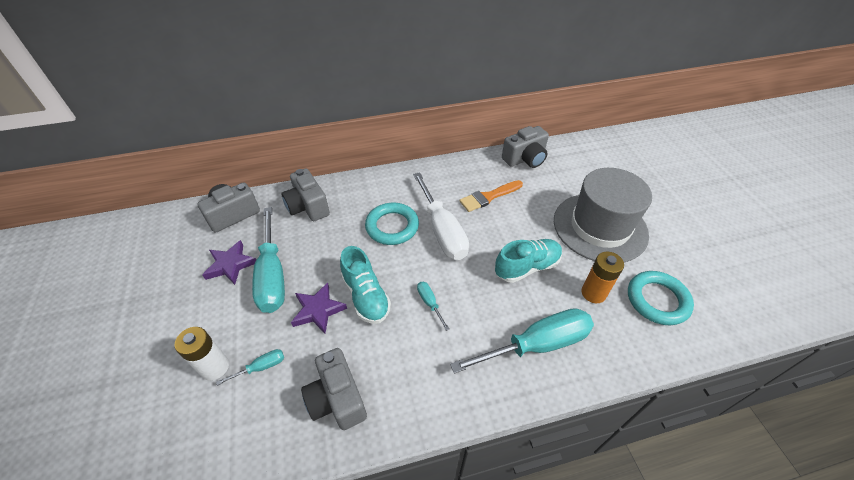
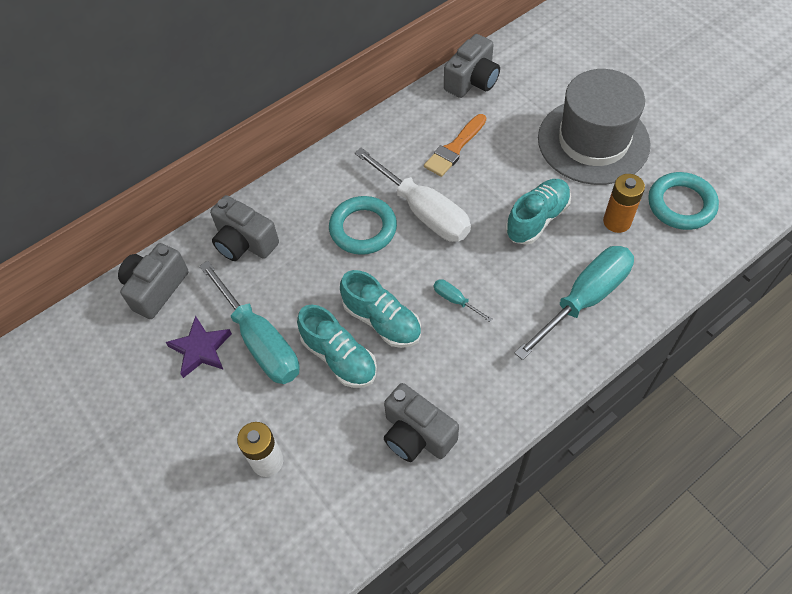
camera: 20 degrees left, 10 degrees up
(261, 367) = (317, 440): turquoise screwdriver -> none
(318, 310) = (339, 357): purple star -> turquoise shoe

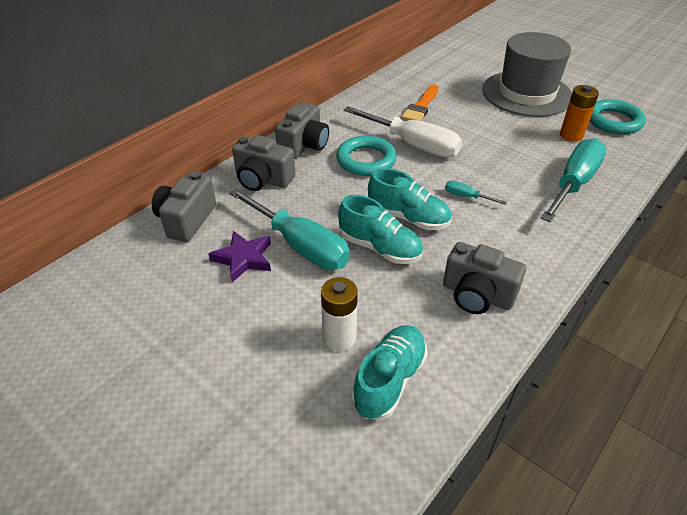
camera: 15 degrees left, 15 degrees down
(472, 81) = (417, 69): grey camera -> grey camera (304, 145)
(537, 219) = (508, 140): turquoise shoe -> turquoise shoe (389, 380)

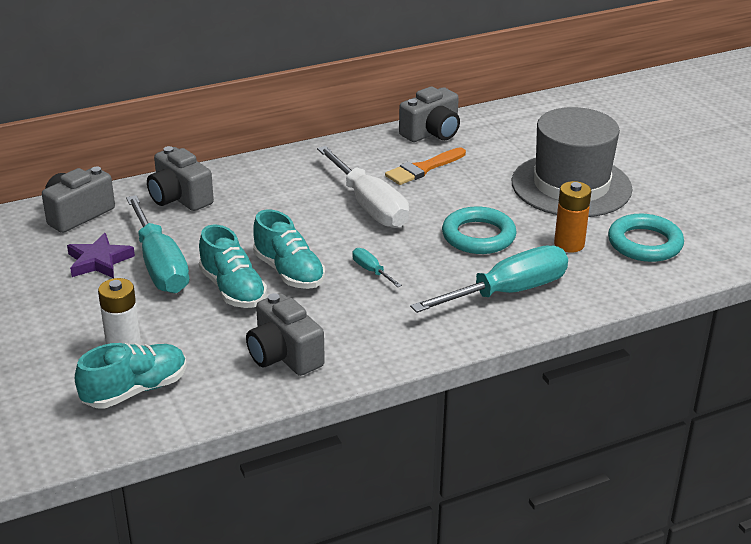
camera: 25 degrees right, 10 degrees down
(304, 145) = (252, 176): grey camera -> grey camera (432, 133)
(366, 160) = (302, 207): turquoise ring -> turquoise ring (478, 236)

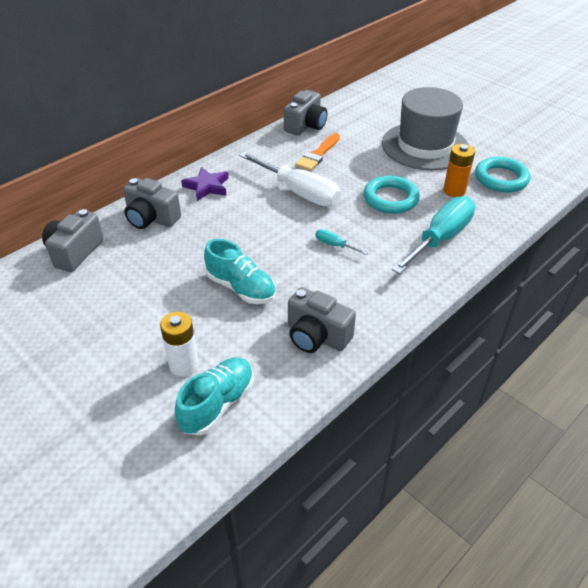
camera: 20 degrees left, 10 degrees up
(99, 261) = (117, 290): purple star -> purple star (207, 186)
(160, 265) = (170, 281): turquoise screwdriver -> none
(289, 272) = (275, 262): turquoise shoe -> none

